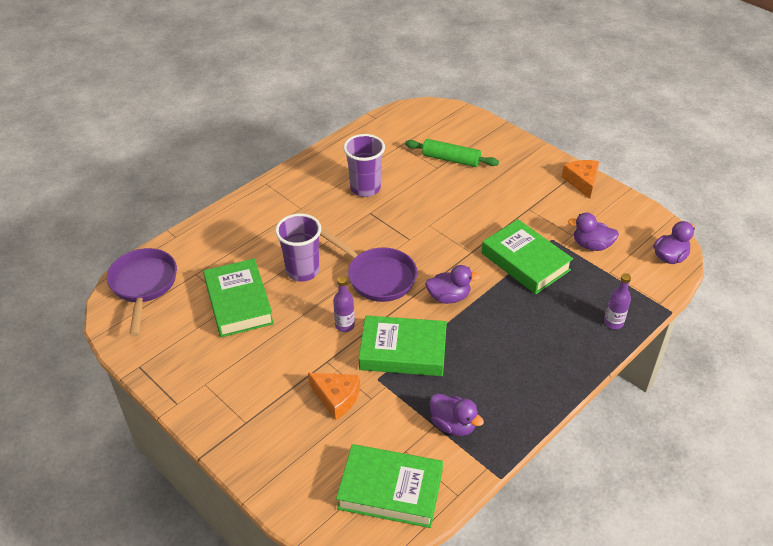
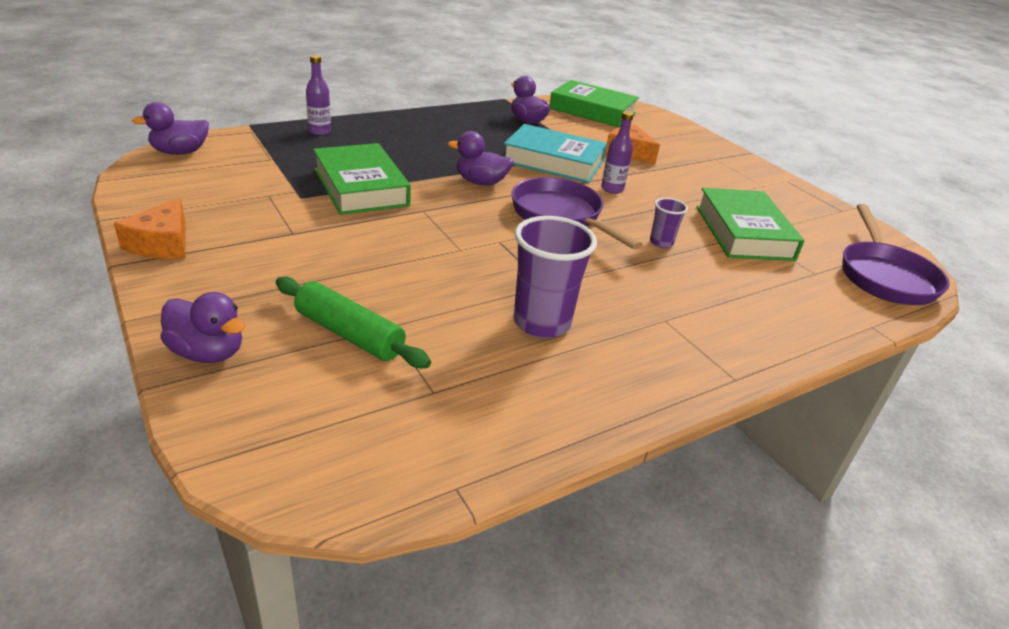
camera: 170 degrees left, 10 degrees down
(302, 271) = (661, 242): purple cup -> purple cup, size x0.51
(403, 351) = (553, 161): green book -> turquoise book
(591, 245) = (258, 181): purple duck -> purple duck (208, 353)

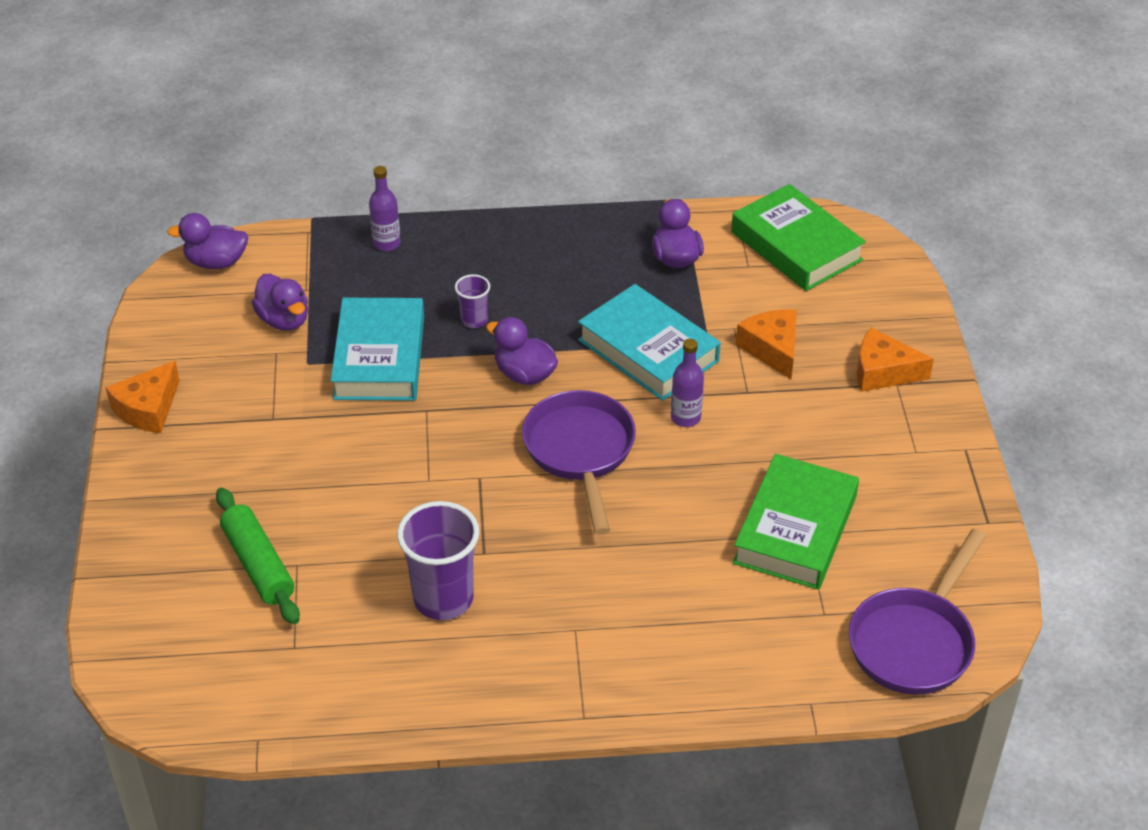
camera: 30 degrees right, 10 degrees up
(208, 353) = (136, 554): purple duck -> purple duck (284, 320)
(360, 187) = (379, 358): green book -> turquoise book
(661, 242) = (669, 521): purple cup -> purple cup (474, 320)
(702, 154) = (883, 372): none -> orange cheese

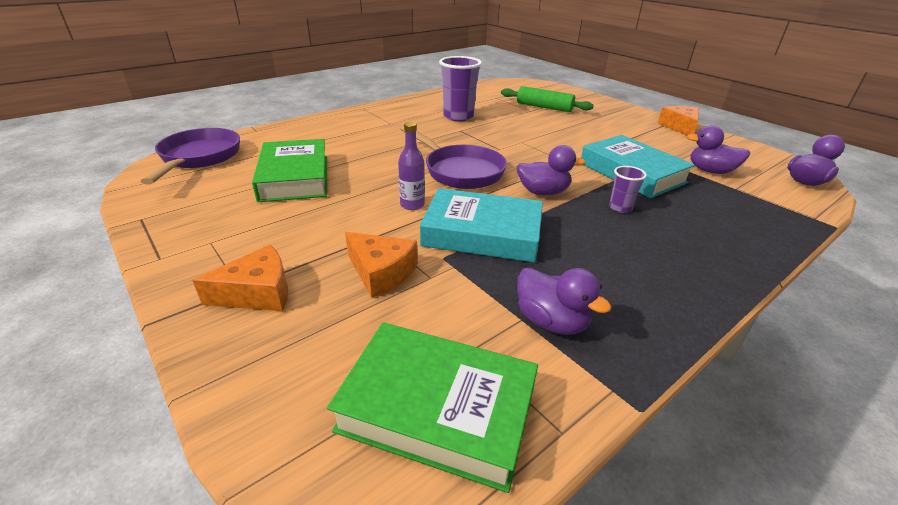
camera: 145 degrees right, 10 degrees down
(386, 243) = (762, 230): purple bottle -> none

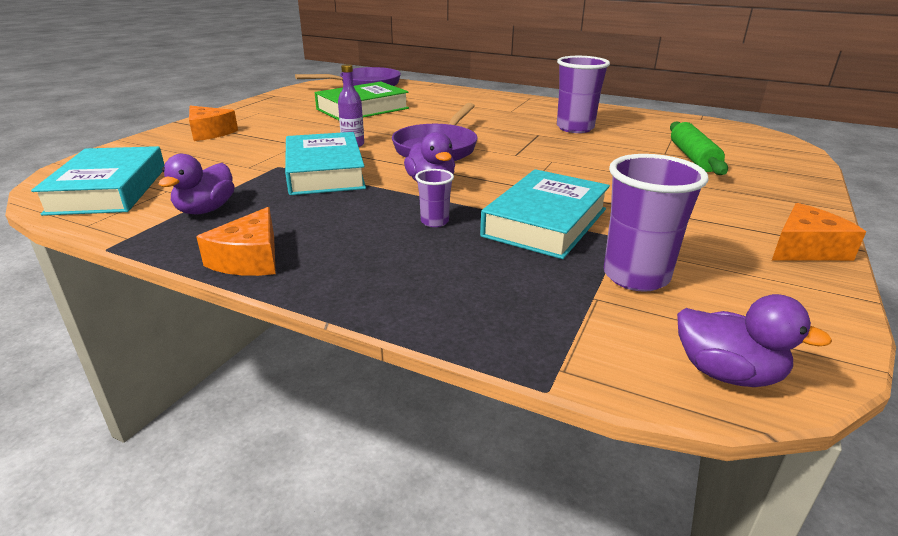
camera: 65 degrees right, 5 degrees down
(381, 272) = (247, 153): orange cheese -> orange cheese (249, 259)
(437, 409) = (109, 190): green book -> turquoise book
(710, 171) = (636, 276): purple duck -> purple cup

